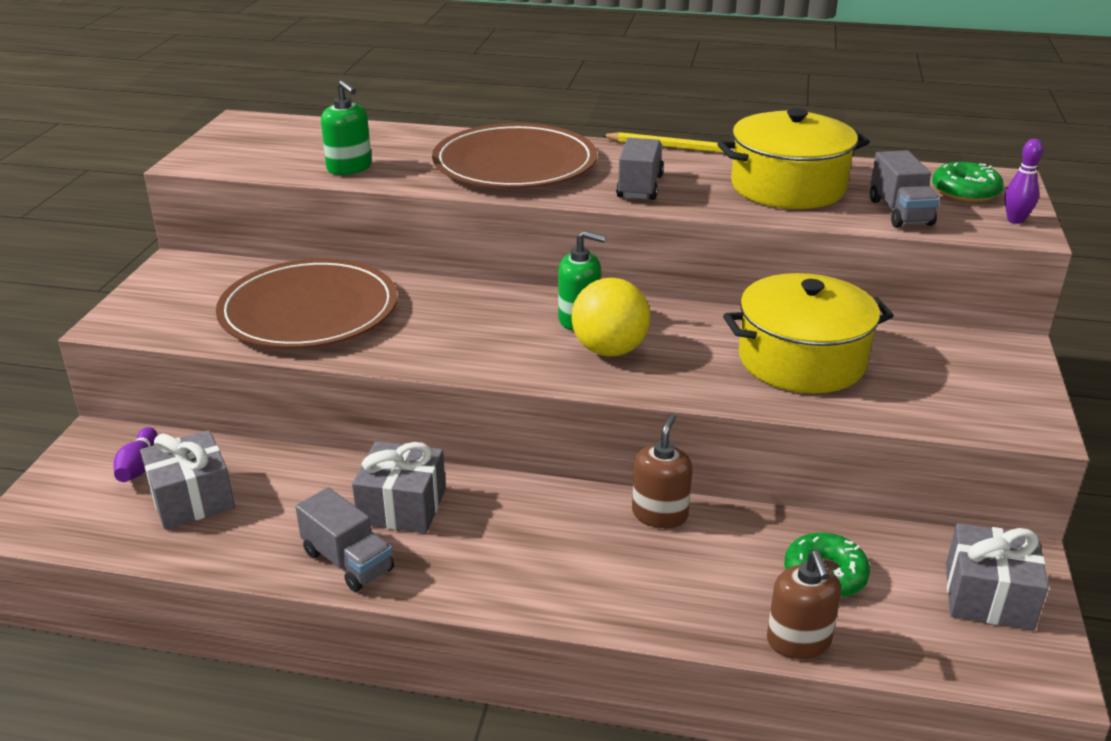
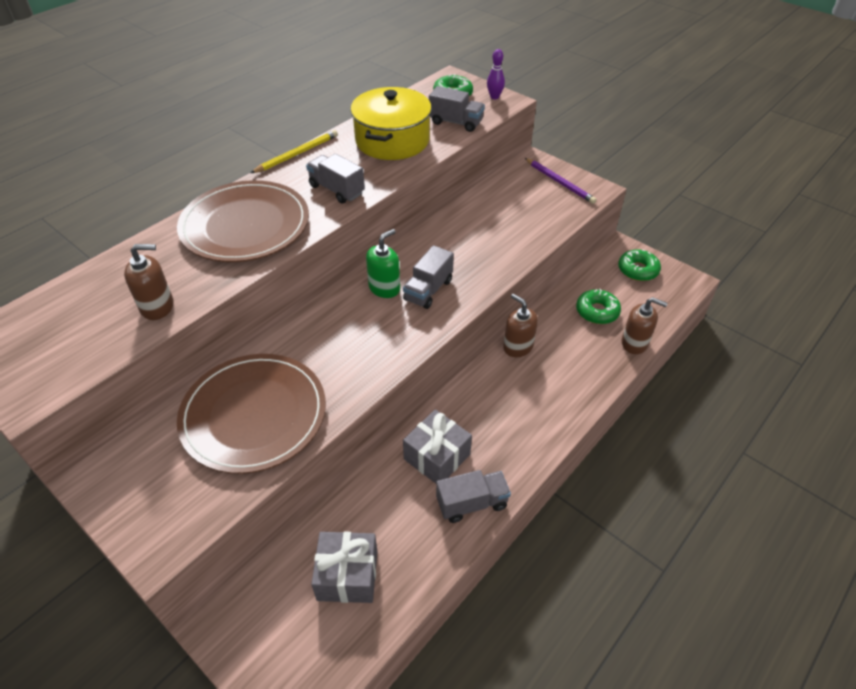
camera: 60 degrees left, 15 degrees up
(138, 466) = (281, 602): purple bowling pin -> none
(349, 168) = (157, 306): green soap dispenser -> brown soap dispenser
(609, 350) = (428, 290): yellow ball -> grey truck
(801, 360) = (494, 227): yellow pot -> none
(988, 596) = (638, 270): grey gift -> green donut
(994, 386) = (559, 182): none -> purple pencil

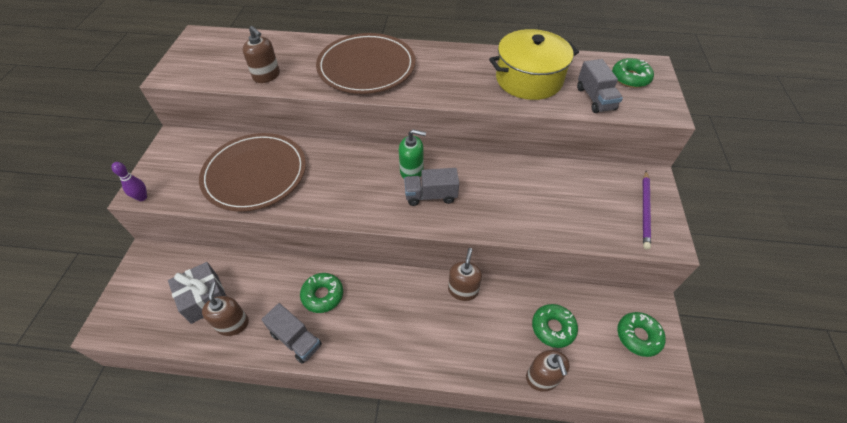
camera: 55 degrees right, 5 degrees up
(297, 154) = (460, 47): yellow pencil -> none
(336, 190) = (442, 84): grey truck -> none
(407, 557) = (233, 324): none -> brown soap dispenser
(437, 457) = (322, 295): grey gift -> green donut
(494, 97) = (661, 102): purple bowling pin -> purple bowling pin (142, 197)

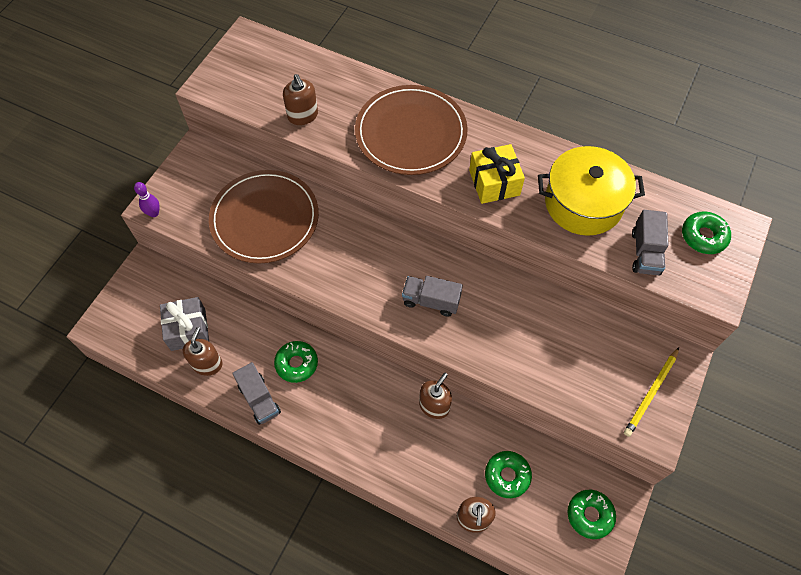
camera: 20 degrees right, 10 degrees up
(412, 171) = (422, 265): green soap dispenser -> none
(451, 83) = (494, 183): none -> yellow gift
(645, 210) = (651, 393): purple pencil -> yellow pencil

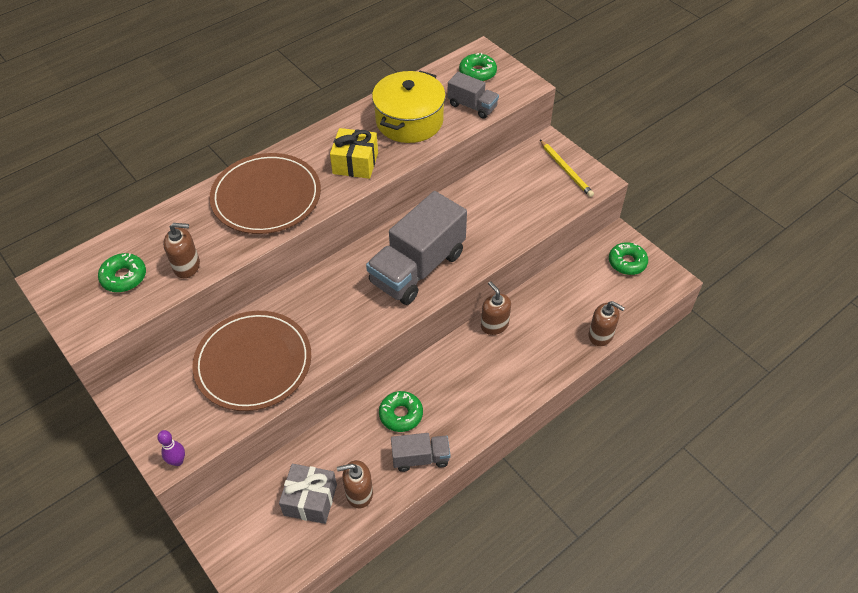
camera: 65 degrees left, 10 degrees down
(207, 364) = (359, 493): brown soap dispenser -> brown soap dispenser turned 45 degrees counterclockwise
(431, 301) = (417, 268): grey truck -> grey truck, size x1.99
(507, 475) = (575, 300): green donut -> green donut (124, 277)

